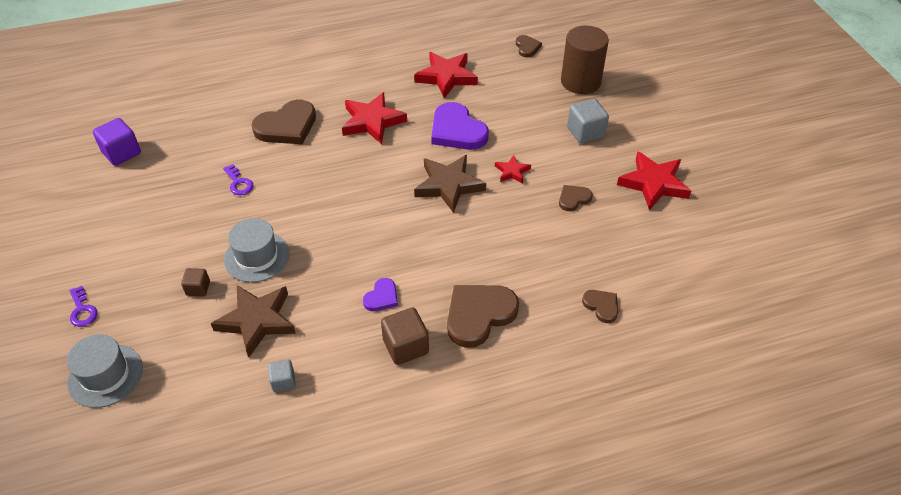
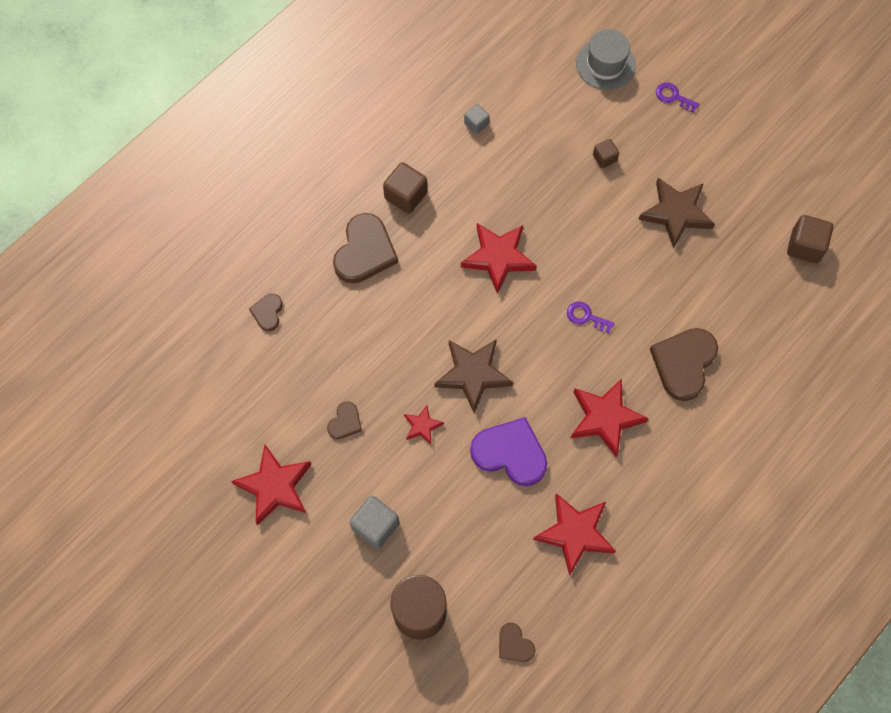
camera: 150 degrees right, 20 degrees up
(122, 153) = (805, 246): purple cube -> brown cube
(239, 183) = (667, 272): purple key -> purple key (586, 316)
(257, 257) = (583, 209): grey hat -> none
(257, 321) = (535, 157): brown star -> brown star (676, 213)
(362, 254) = (498, 258): none -> red star
(382, 297) = (453, 227): purple heart -> none
(601, 306) = (267, 313): brown heart -> brown heart turned 75 degrees clockwise

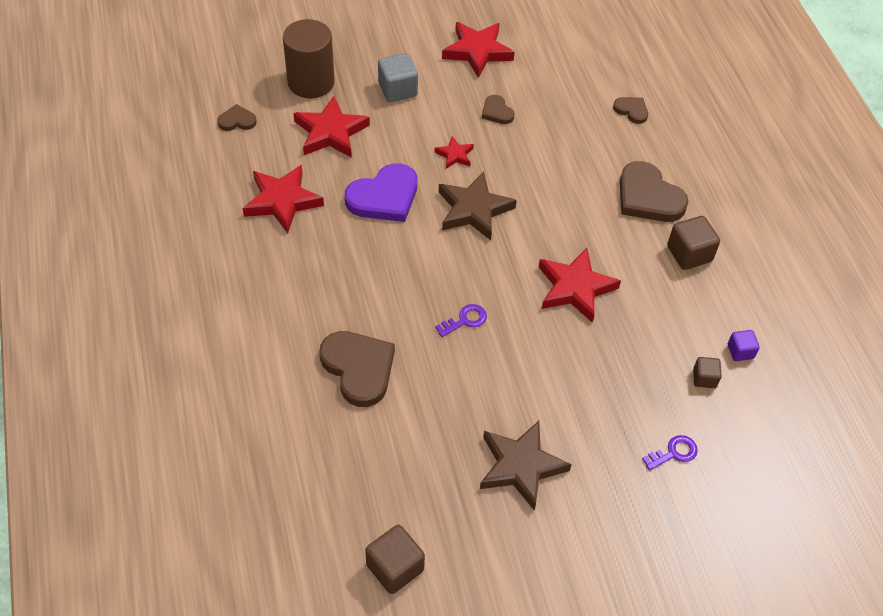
camera: 120 degrees right, 15 degrees down
(476, 124) = (740, 351): grey cube -> purple cube
(604, 158) = (630, 441): brown cube -> brown cube (704, 378)
(605, 64) = (753, 517): grey hat -> none
(605, 418) = (359, 277): red star -> red star (330, 132)
(673, 96) = (669, 560): purple key -> purple key (674, 453)

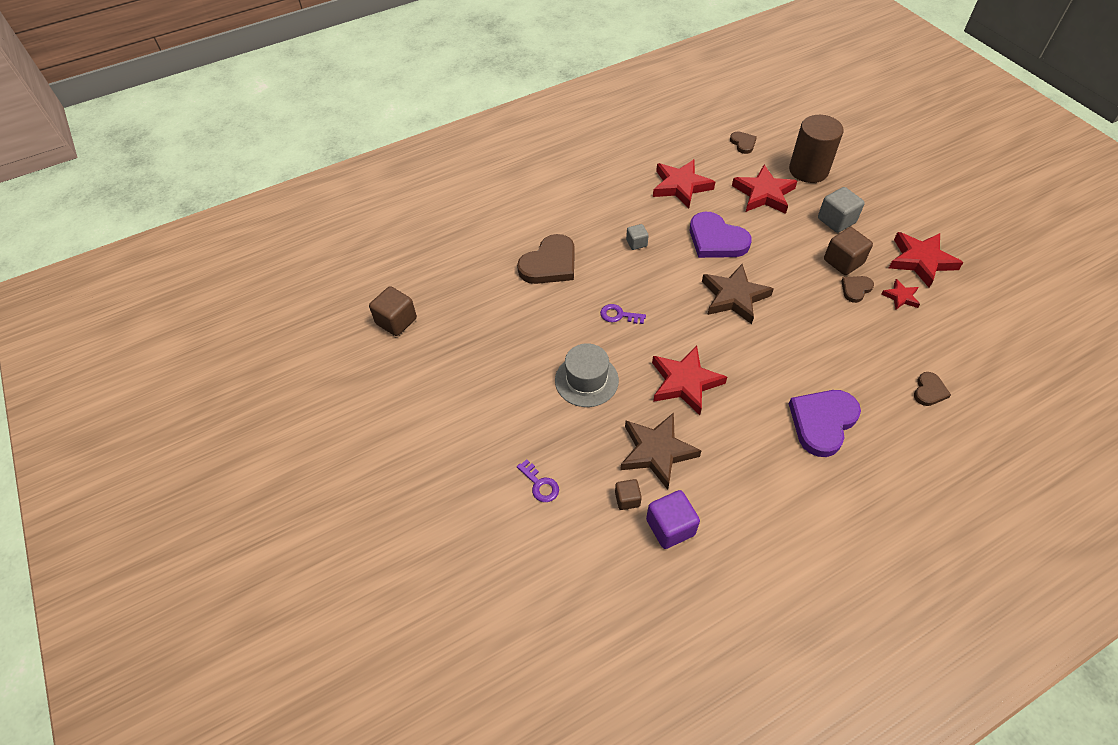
camera: 80 degrees right, 0 degrees up
(359, 271) = (636, 243): none -> grey cube
(455, 155) = (787, 272): red star -> red star (900, 297)
(465, 320) = (618, 315): purple key -> purple key turned 150 degrees clockwise
(520, 466) = (496, 377): brown star -> brown star (656, 451)
(549, 375) = (586, 380): none -> grey hat
(648, 197) = (822, 422): brown heart -> purple heart
(689, 254) = (769, 467): brown cube -> brown cube (843, 262)
(740, 351) = (670, 527): purple cube -> purple cube, size x1.70

